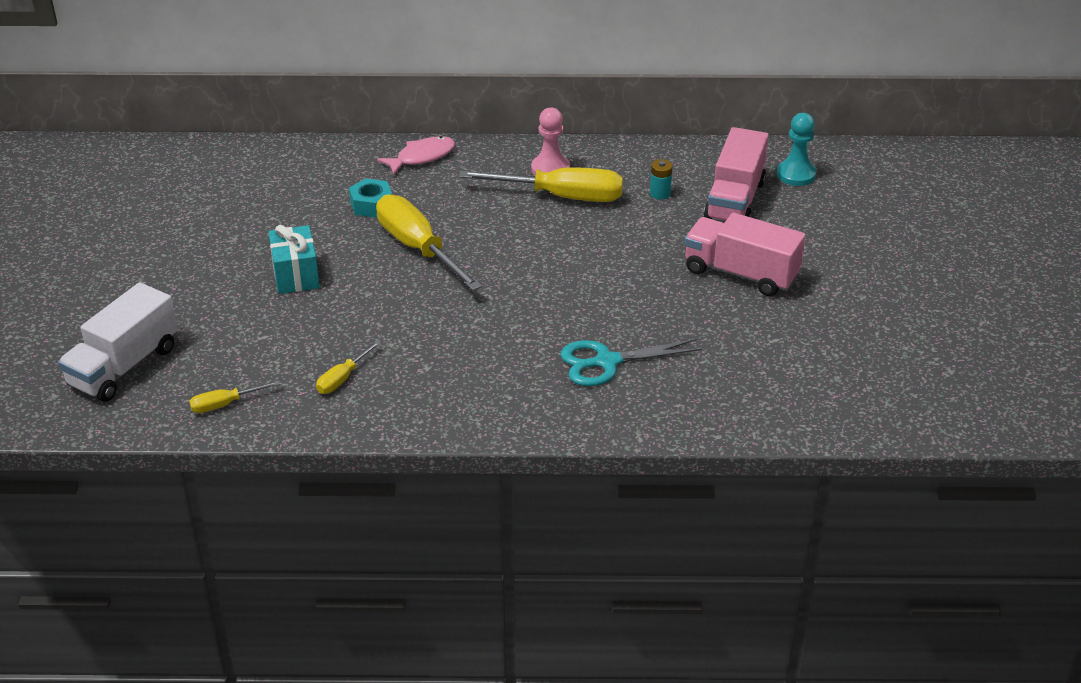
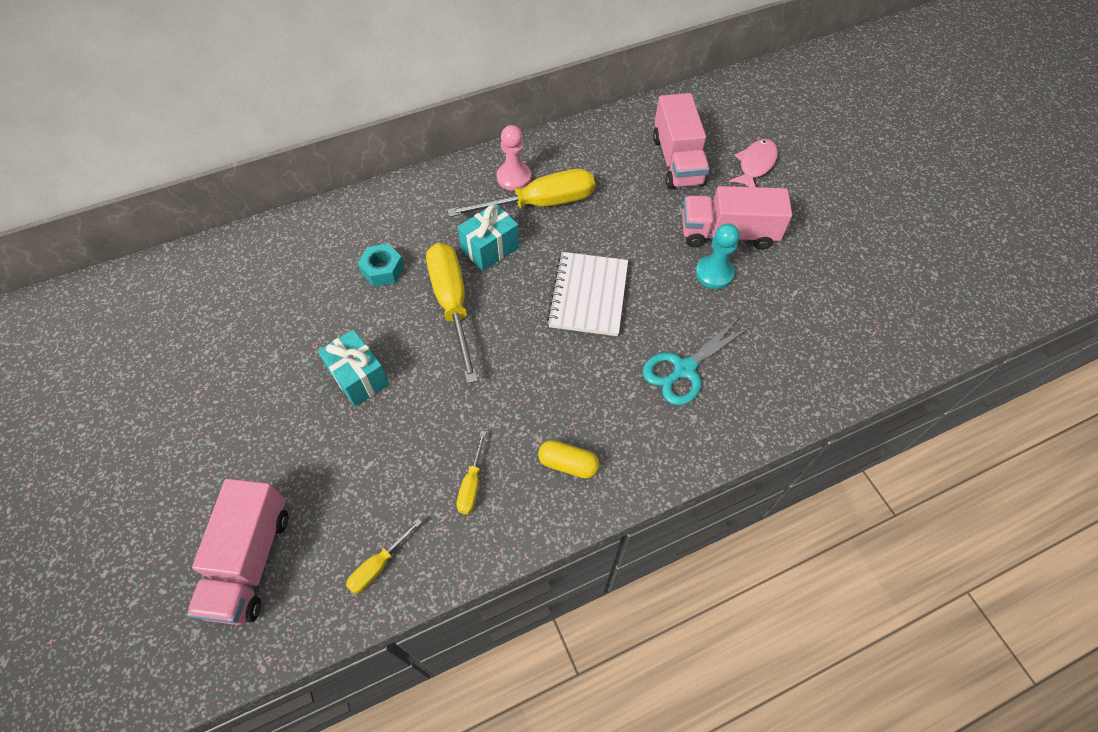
camera: 25 degrees left, 20 degrees up
(124, 366) = (250, 561): white truck -> pink truck
(418, 248) = (452, 304): yellow screwdriver -> yellow screwdriver turned 45 degrees clockwise
(422, 157) = (397, 201): pink fish -> pink fish (755, 165)
(440, 393) = (568, 464): none -> yellow capsule
(485, 217) = (490, 248): none -> turquoise gift
(554, 279) = (588, 295): none -> white notebook
(660, 193) = (616, 173): turquoise battery -> none
(796, 174) = (705, 119): turquoise pawn -> turquoise pawn (714, 273)

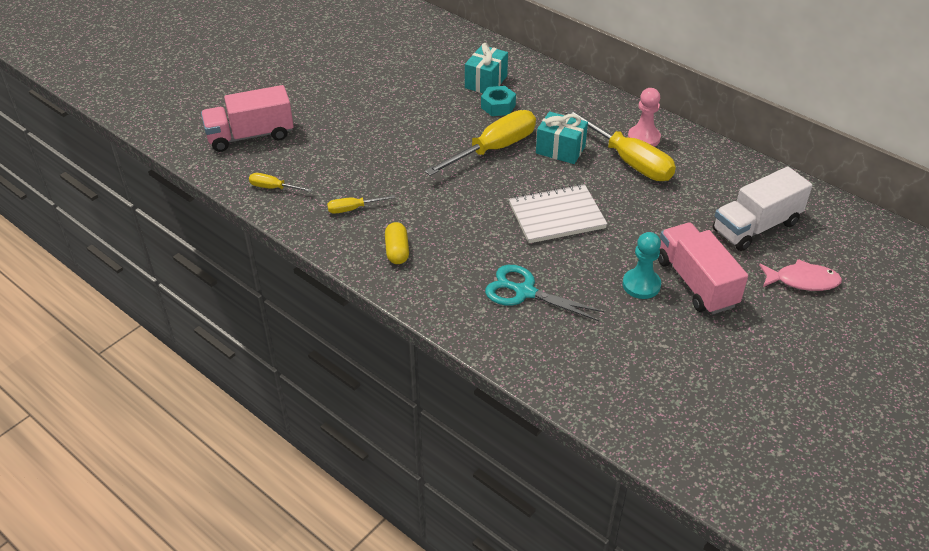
camera: 65 degrees right, 15 degrees down
(359, 377) = (402, 129): turquoise gift -> turquoise gift (486, 82)
(677, 161) = (755, 227): pink truck -> white truck

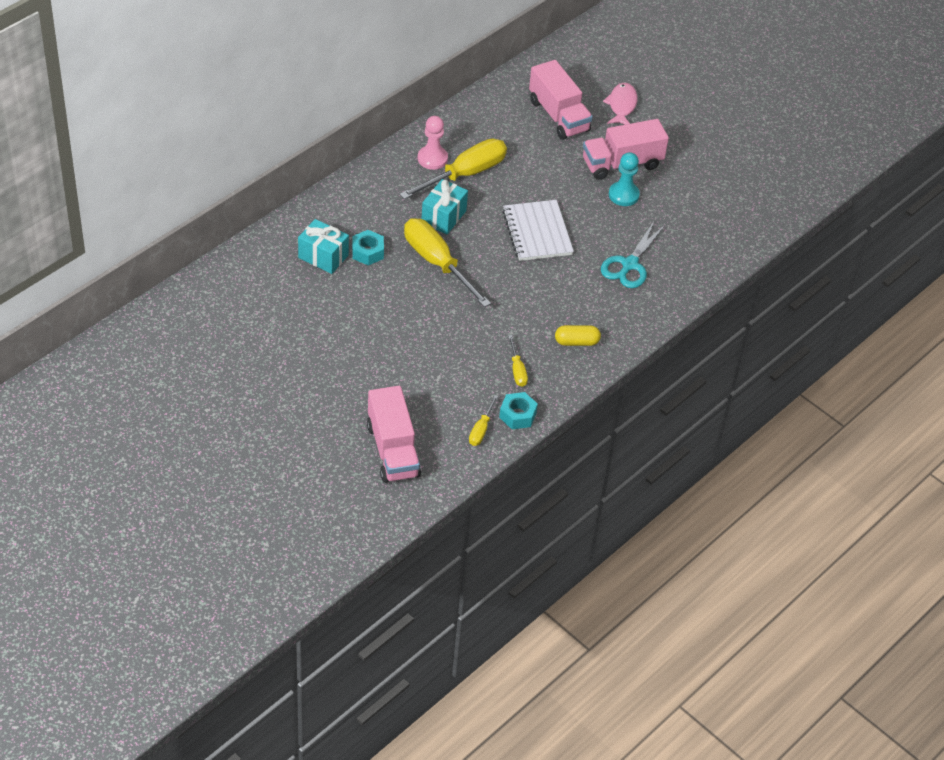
camera: 90 degrees left, 5 degrees up
(292, 211) = (517, 415): none -> turquoise nut
(755, 227) = (558, 116): white truck -> pink truck

